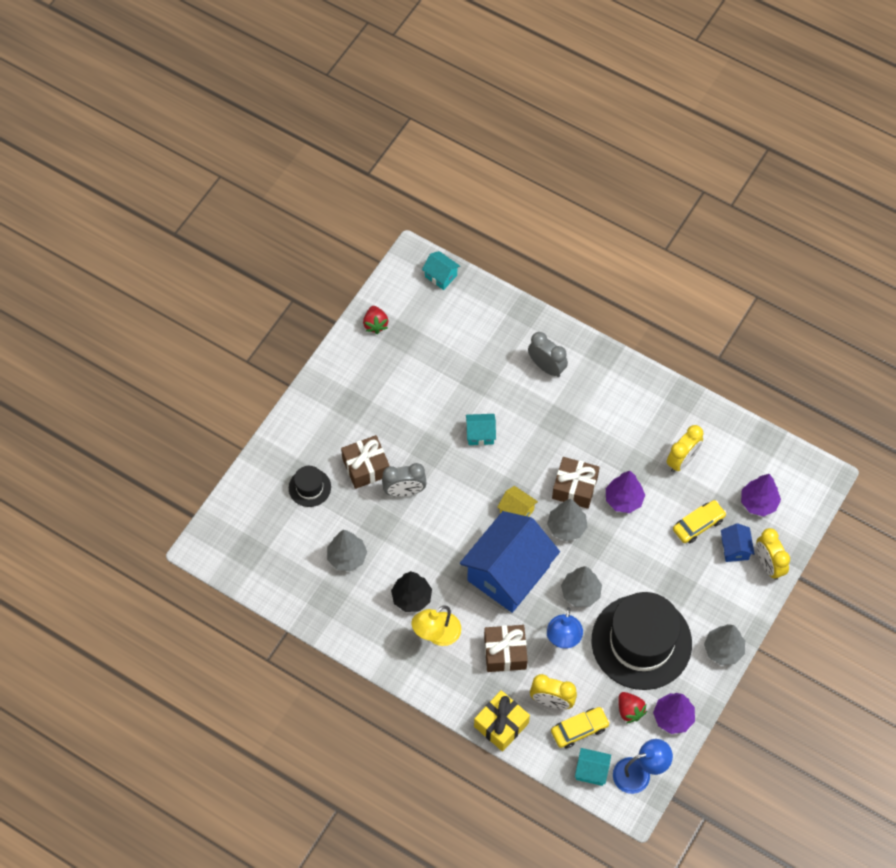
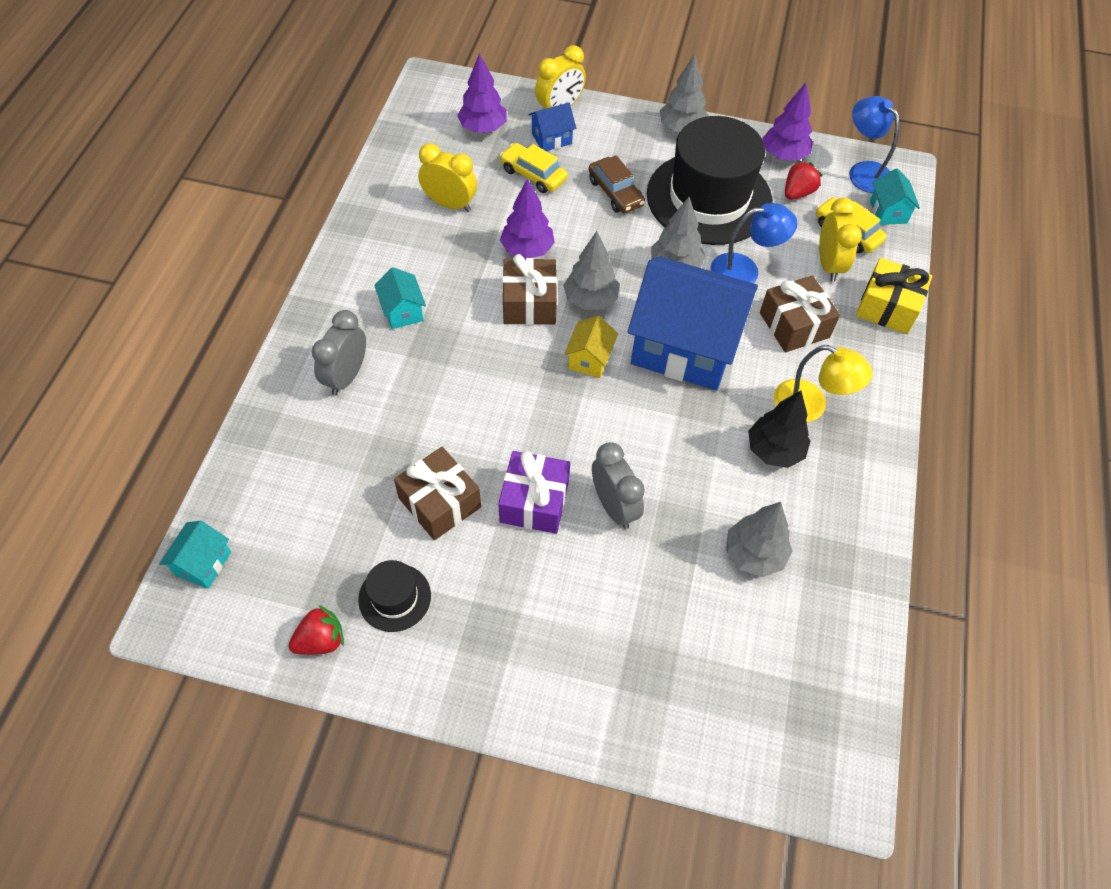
camera: 110 degrees left, 5 degrees down
(309, 487) = (662, 649): black hat -> black hat (395, 597)
(366, 467) = (594, 573): brown gift -> brown gift (440, 502)
(422, 449) = (534, 501): none -> purple gift
(480, 434) = (484, 432): turquoise house -> turquoise house (402, 311)
(664, 576) = (615, 192): none -> brown car

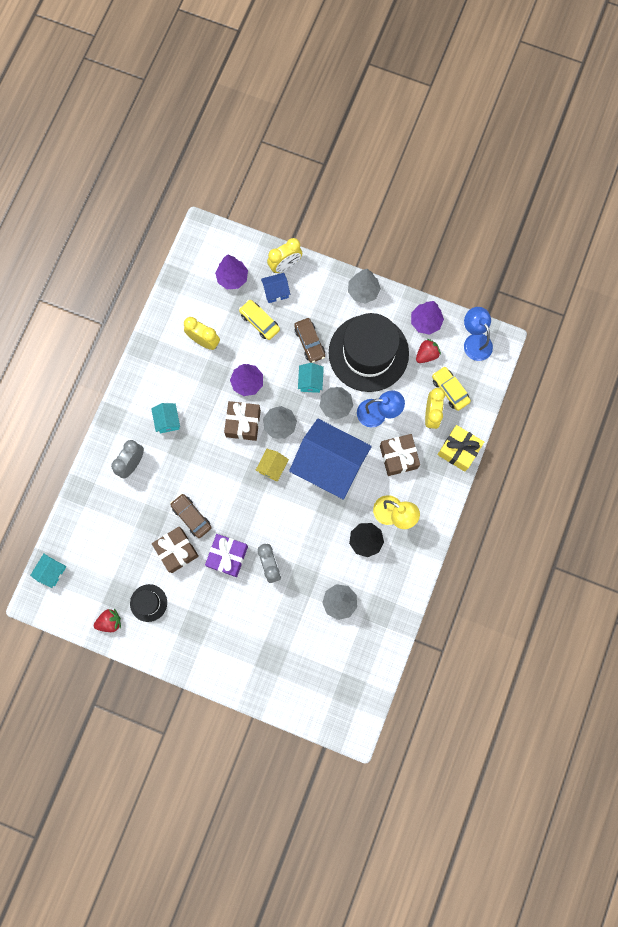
camera: 10 degrees right, 20 degrees up
(460, 445) = (191, 516): none -> brown car
(888, 212) = (481, 376): turquoise house -> turquoise house (310, 381)

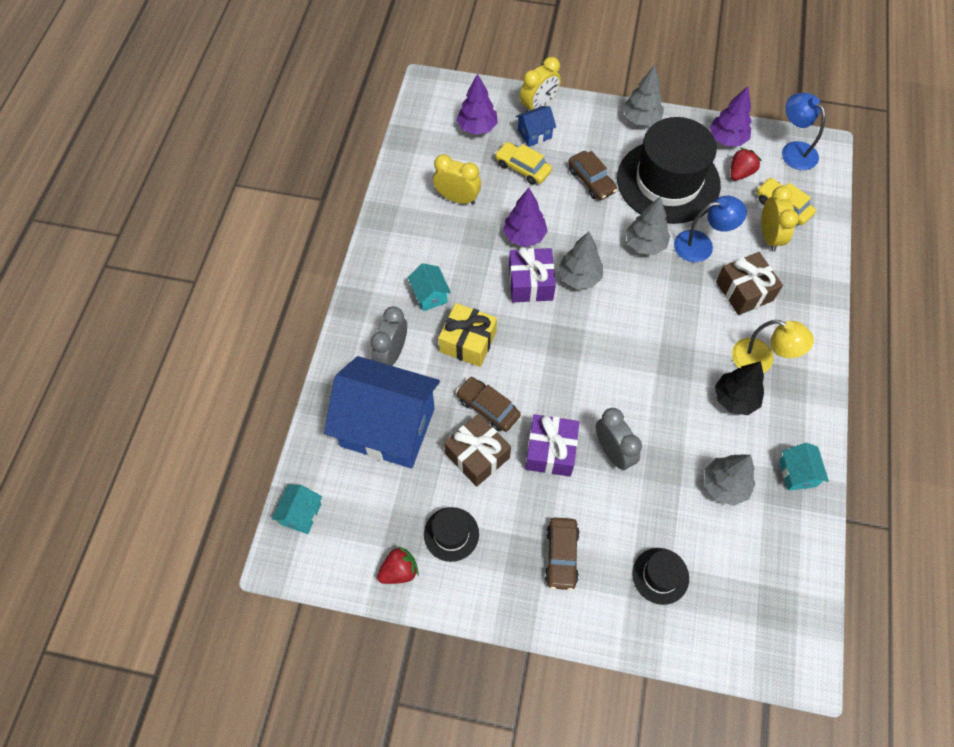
camera: 10 degrees left, 15 degrees down
(217, 630) = (561, 556): none -> brown car
(243, 423) = (530, 283): brown gift -> purple gift
(272, 467) = (583, 329): yellow house -> none
(279, 655) = (660, 576): none -> black hat
(310, 381) = (604, 223): turquoise house -> turquoise house (797, 473)
(329, 465) = (658, 315): blue house -> blue house (388, 427)
(458, 450) = (818, 271): yellow gift -> yellow gift (468, 342)

